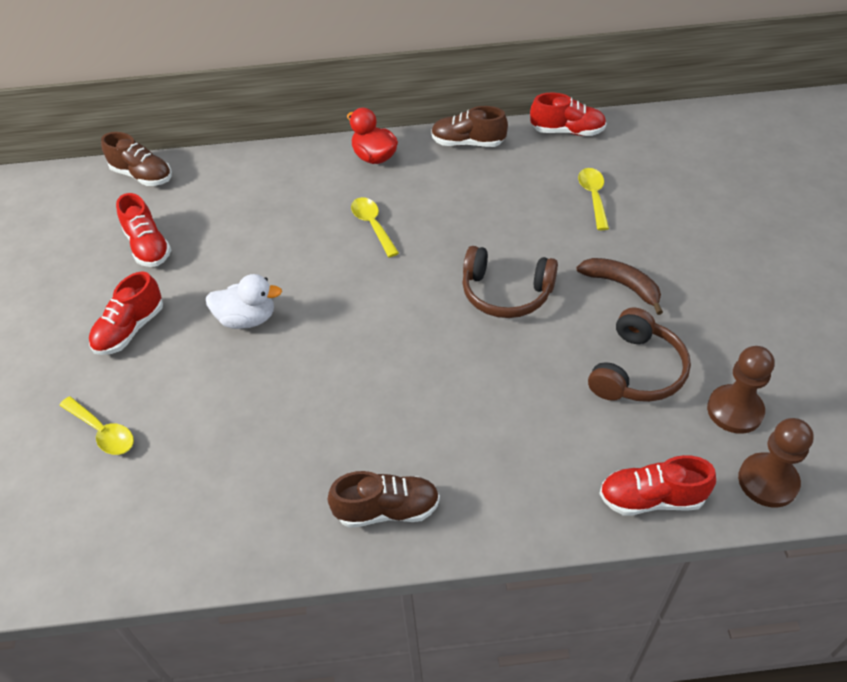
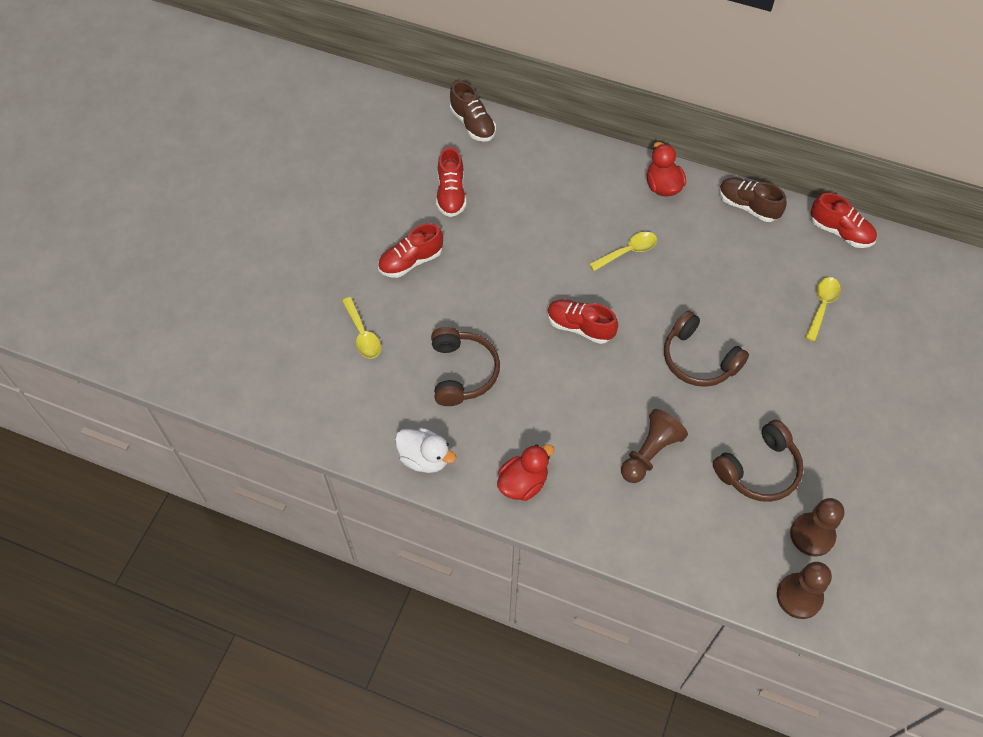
camera: 25 degrees right, 10 degrees up
(247, 319) = (496, 291): white duck -> white duck (424, 458)
(249, 419) = (462, 372): none -> brown headphones
(372, 225) = (628, 251): yellow spoon -> yellow spoon turned 60 degrees clockwise
(387, 510) = (523, 483): brown shoe -> red duck
(513, 407) = (650, 453): none -> brown pawn
(622, 286) = (794, 396): brown banana -> none
(651, 498) = (707, 566): red shoe -> red shoe (580, 327)

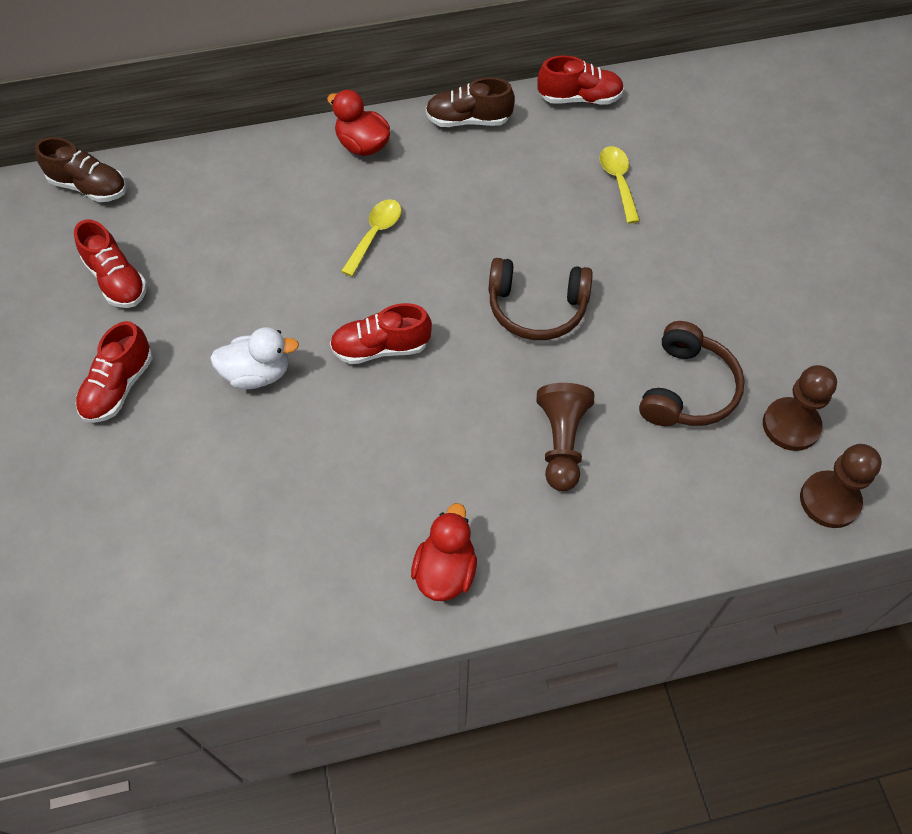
camera: 35 degrees left, 0 degrees up
(363, 334) = (115, 513): yellow spoon -> none
(424, 458) = (303, 619): white duck -> white duck (258, 373)
(462, 372) = (277, 483): brown headphones -> none

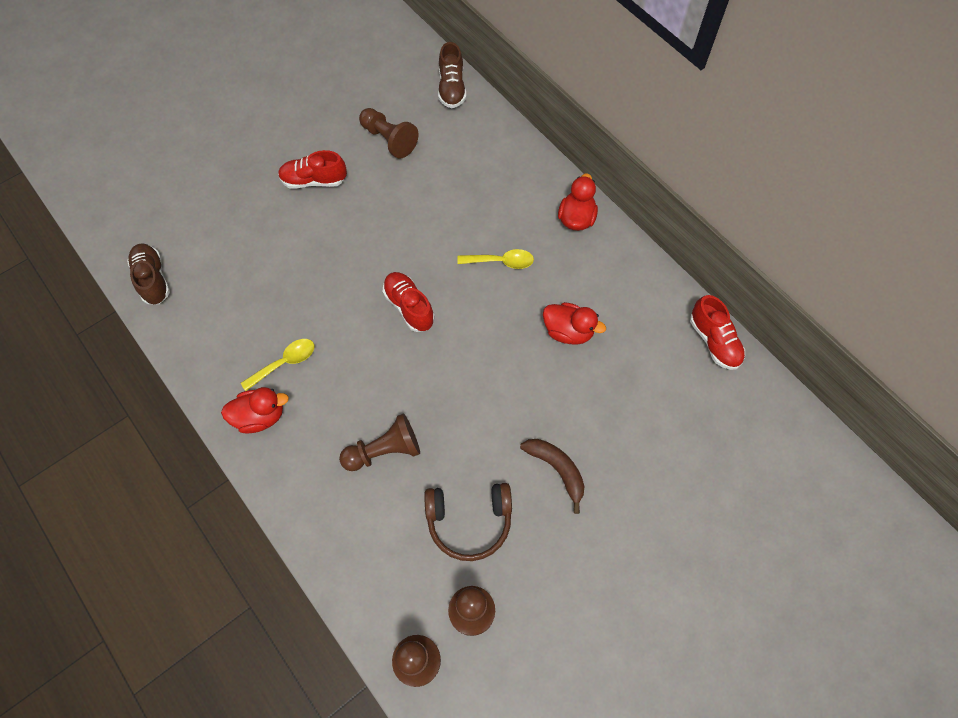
camera: 65 degrees right, 5 degrees up
(117, 280) = (389, 140): red shoe -> brown pawn
(258, 373) = (356, 247): white duck -> none
(468, 120) = (642, 274): brown shoe -> brown shoe (153, 279)
(502, 210) = (568, 331): none -> red duck
(537, 308) = (491, 390): brown headphones -> none
(618, 181) = (643, 401): yellow spoon -> yellow spoon (285, 363)
(661, 285) = (557, 470): none -> brown banana

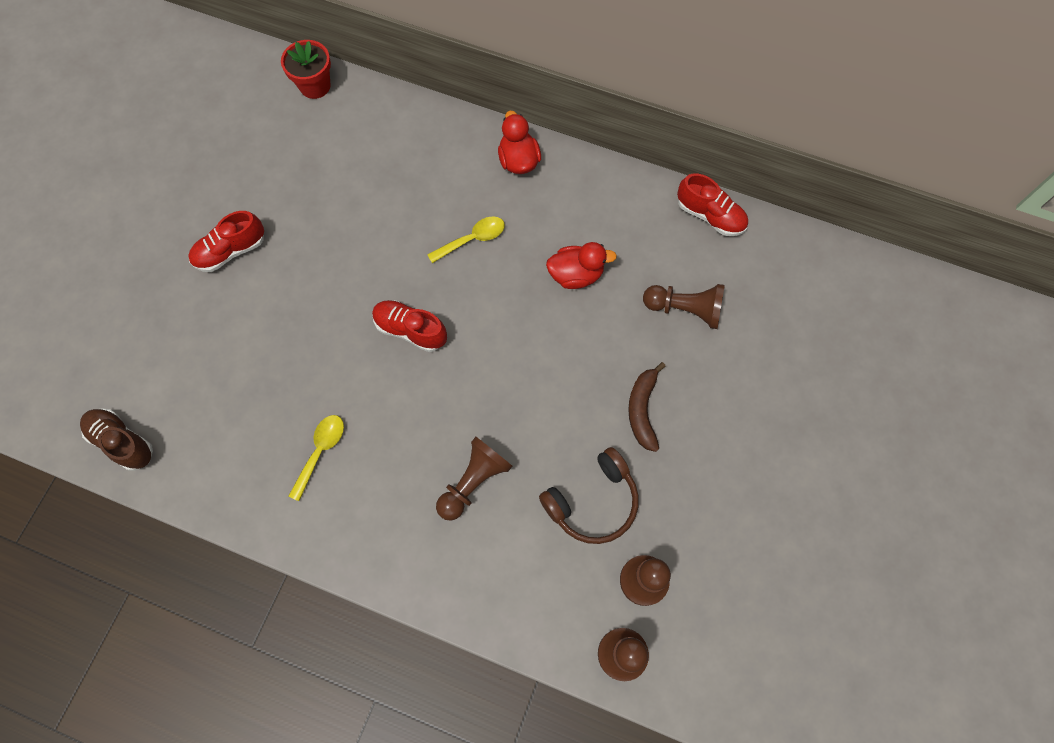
camera: 30 degrees left, 5 degrees up
(260, 416) = (330, 517): red duck -> none
(389, 140) = (283, 170): brown pawn -> brown pawn (685, 309)
(452, 88) = (315, 86): brown shoe -> red flower pot
(557, 470) = (642, 409): brown banana -> brown banana turned 105 degrees counterclockwise

